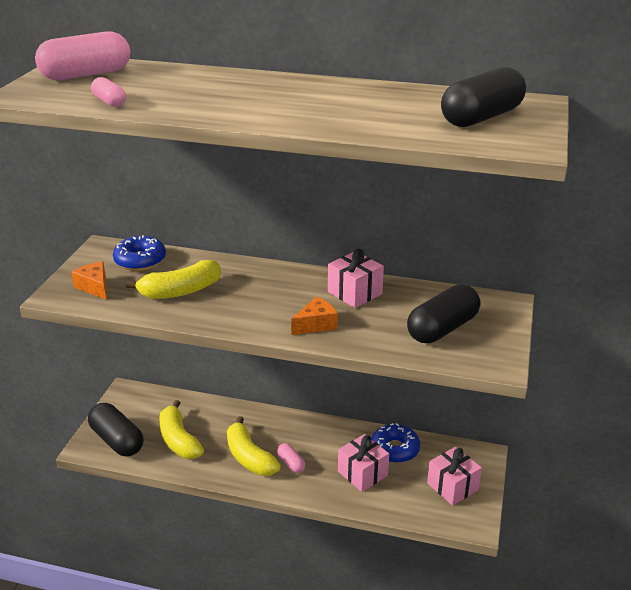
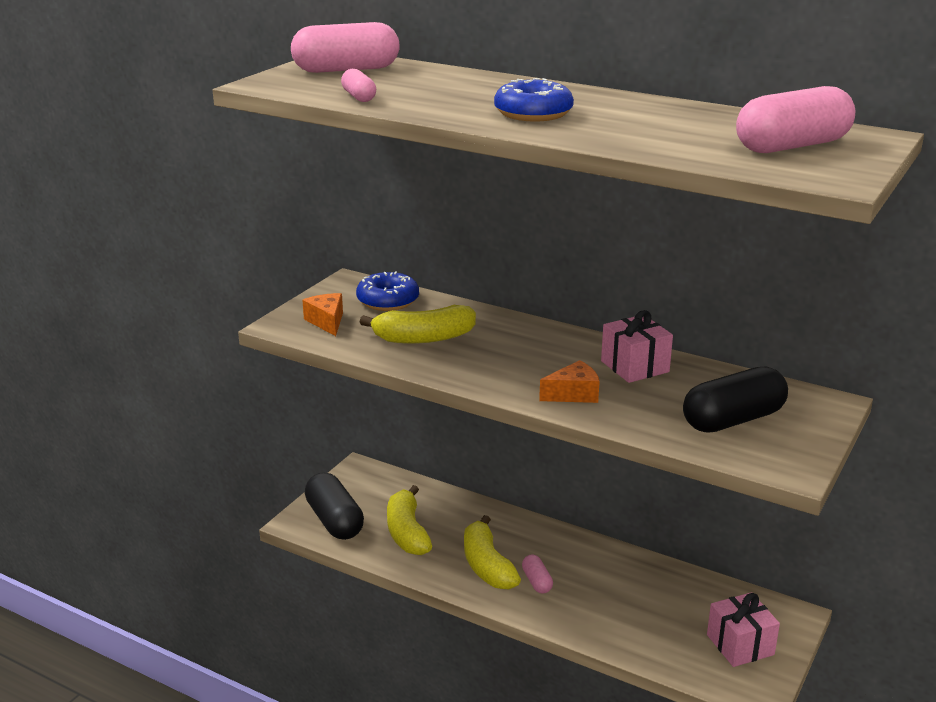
camera: 15 degrees right, 5 degrees down
(362, 473) = (625, 608): pink gift -> none
(395, 449) = (675, 588): blue donut -> blue donut (533, 113)
(481, 117) = (792, 146): black capsule -> pink capsule

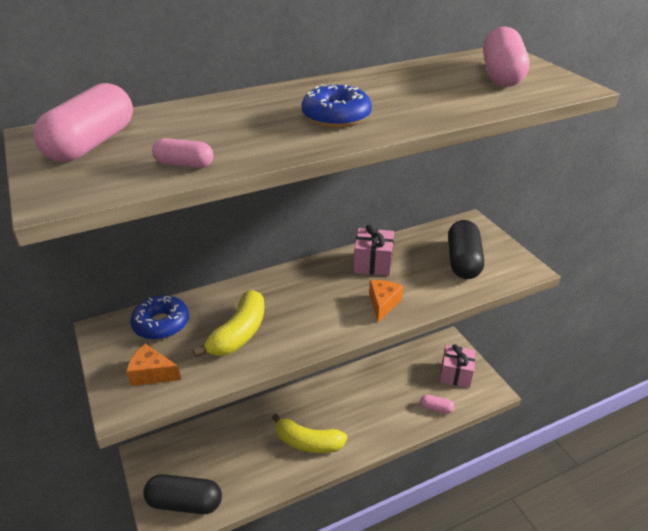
camera: 55 degrees left, 10 degrees up
(407, 532) = (238, 466): yellow banana -> none
(537, 582) = (343, 427): pink capsule -> pink capsule (436, 408)

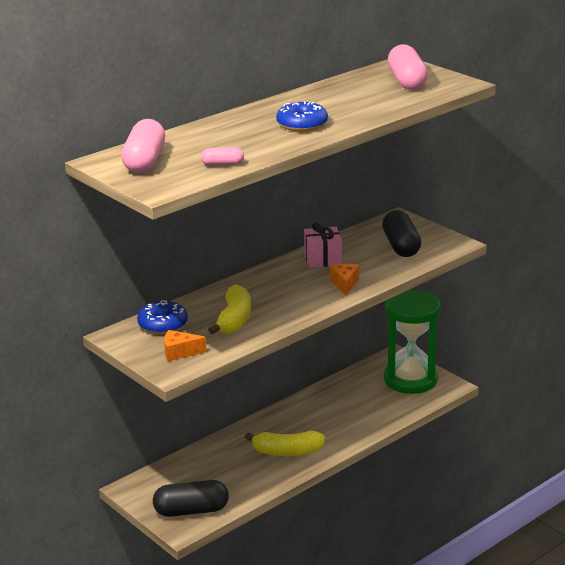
camera: 15 degrees left, 10 degrees down
(436, 408) = (400, 407): pink capsule -> none
(456, 374) = (410, 379): pink gift -> green hourglass

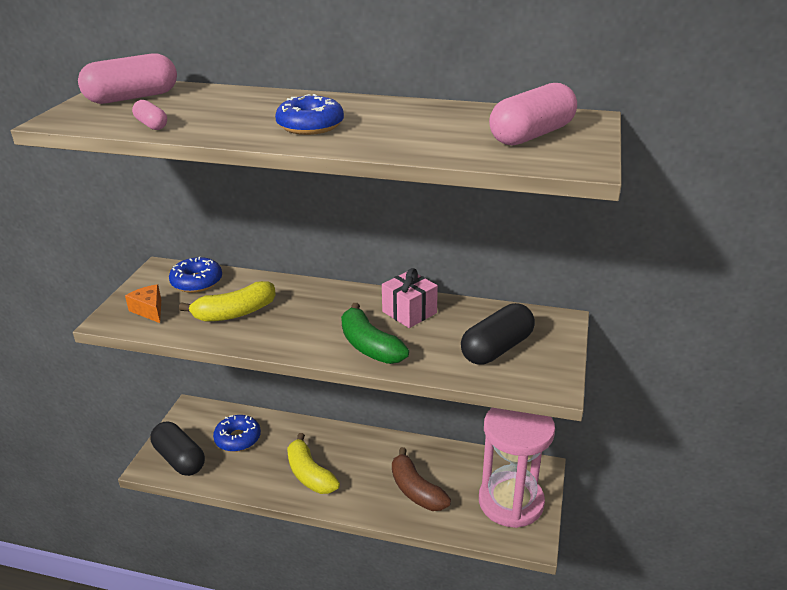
camera: 55 degrees right, 5 degrees up
(202, 474) = (238, 438): none -> blue donut
(345, 284) = (370, 346): orange cheese -> green banana
(358, 412) = (416, 490): none -> brown banana
(410, 379) = (511, 502): green hourglass -> pink hourglass

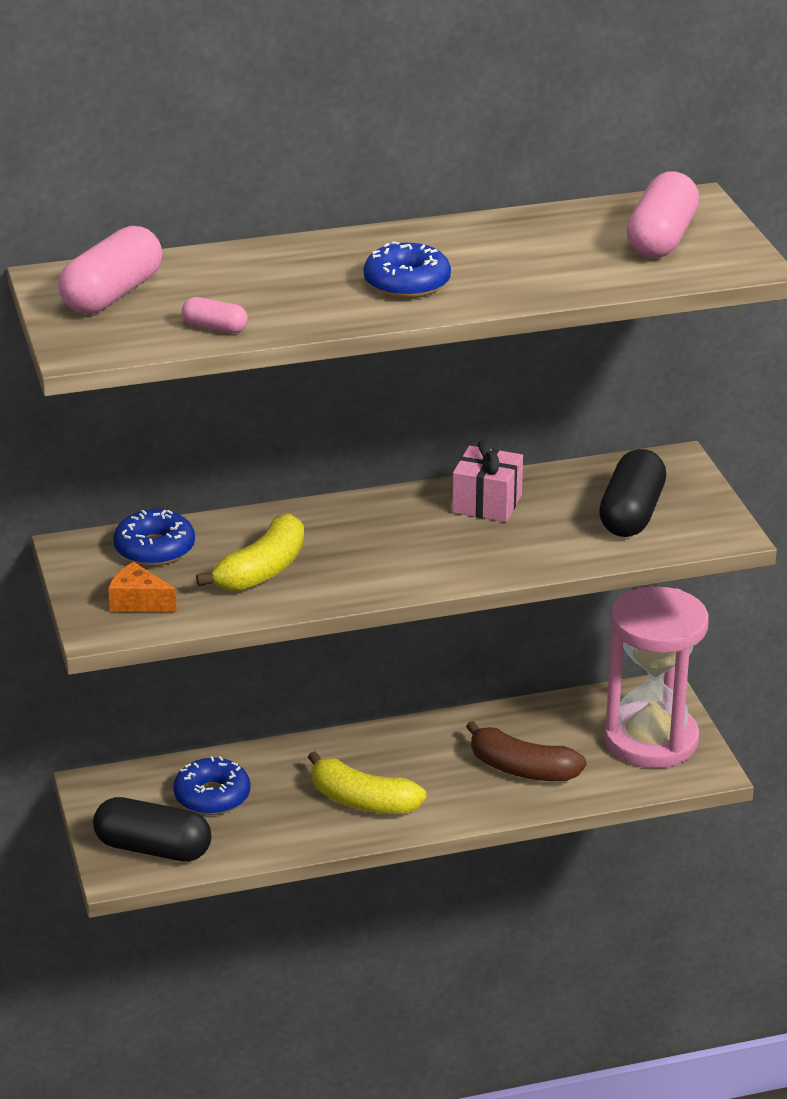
camera: 30 degrees left, 0 degrees up
(370, 346) = (481, 556): green banana -> none

